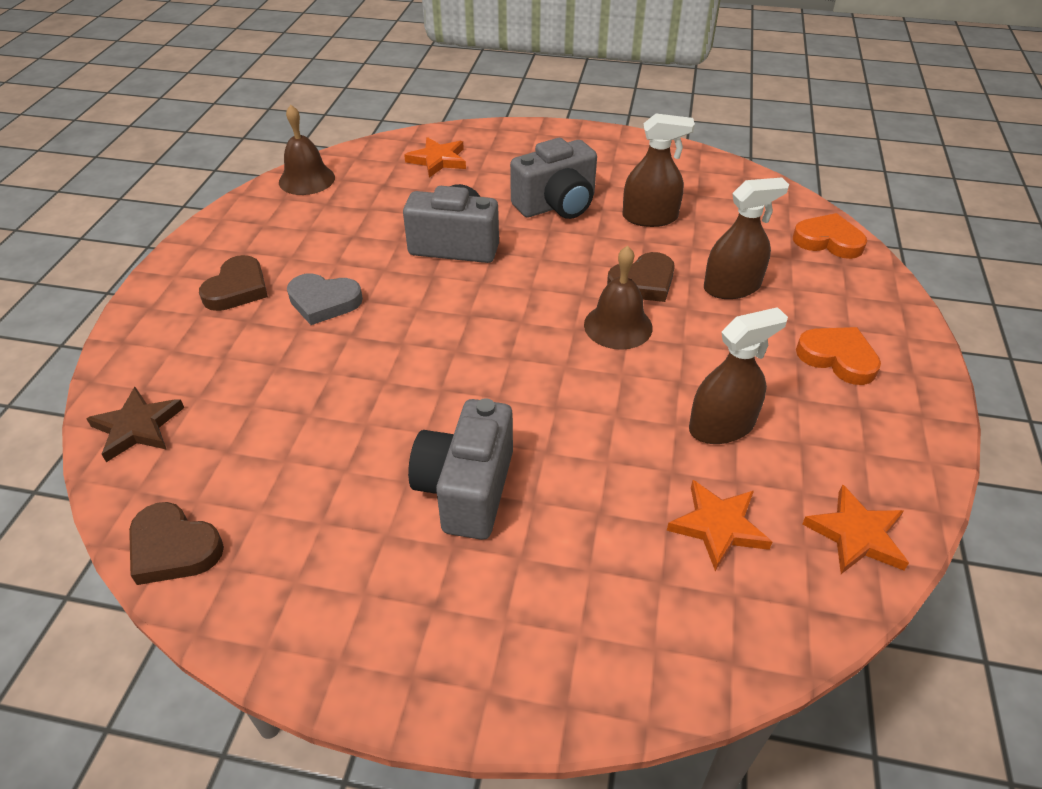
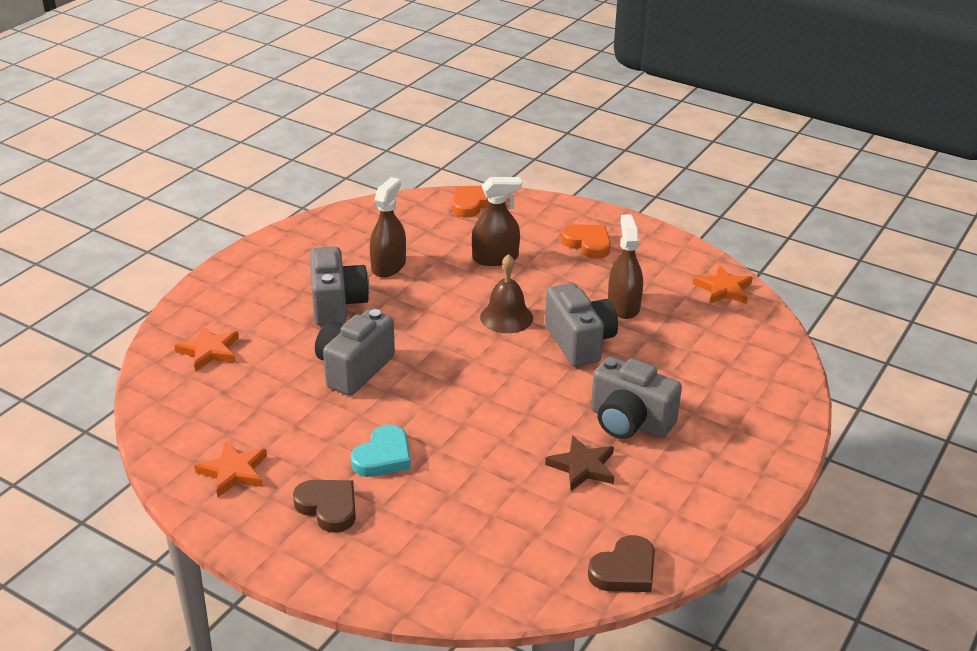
camera: 70 degrees left, 10 degrees down
(137, 427) = (484, 585): brown star -> brown star (582, 467)
(307, 179) = (172, 439): brown bell -> none
(324, 302) = (383, 457): grey heart -> turquoise heart
(609, 401) = (579, 342): none -> grey camera
(643, 282) = (465, 292): brown heart -> none
(718, 526) = (699, 332): orange star -> orange star (233, 472)
(732, 287) = (495, 258): brown spray bottle -> brown spray bottle turned 75 degrees clockwise
(837, 358) = (588, 244): orange heart -> orange heart turned 75 degrees clockwise

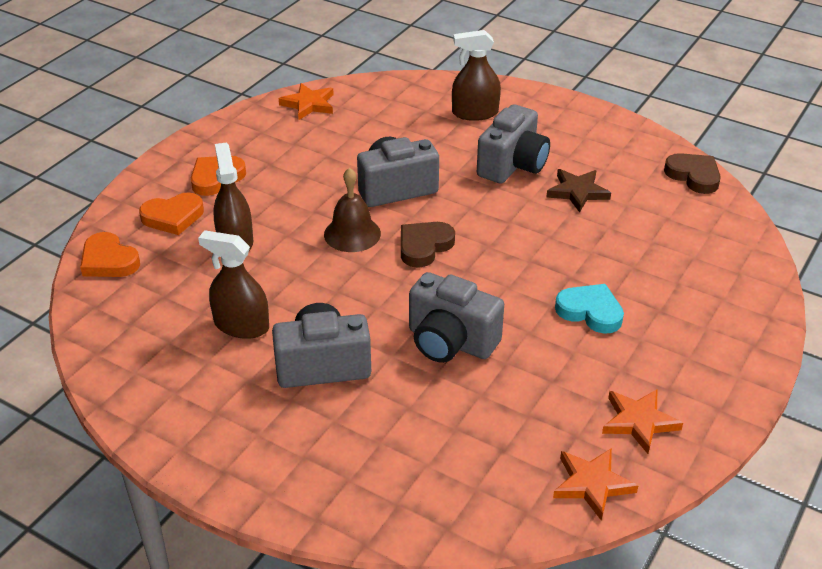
camera: 90 degrees left, 5 degrees up
(209, 351) = (422, 475): orange star -> orange star (592, 484)
(328, 507) = (672, 345): brown heart -> brown heart (424, 246)
(529, 227) = (173, 217): none -> orange heart
(623, 306) = (334, 160): brown spray bottle -> brown spray bottle (475, 113)

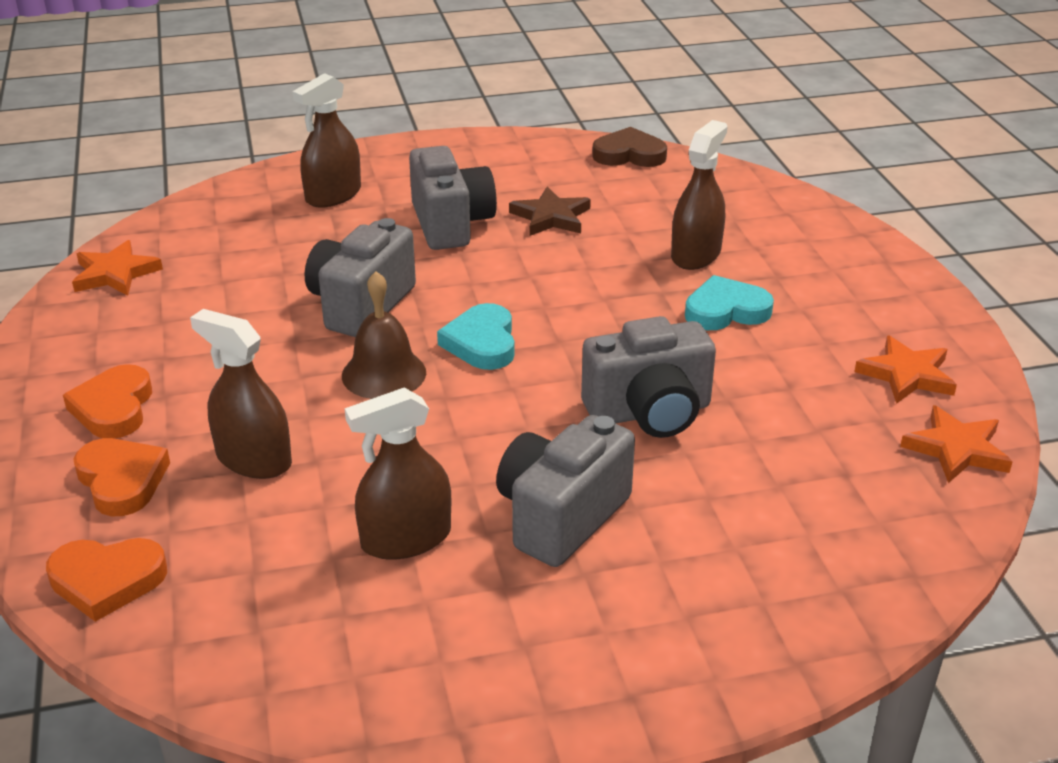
camera: 45 degrees left, 5 degrees down
(173, 217) = (122, 480): orange heart -> orange heart turned 60 degrees counterclockwise
(424, 246) = (482, 343): brown heart -> turquoise heart
(629, 266) = (695, 254): none -> brown spray bottle

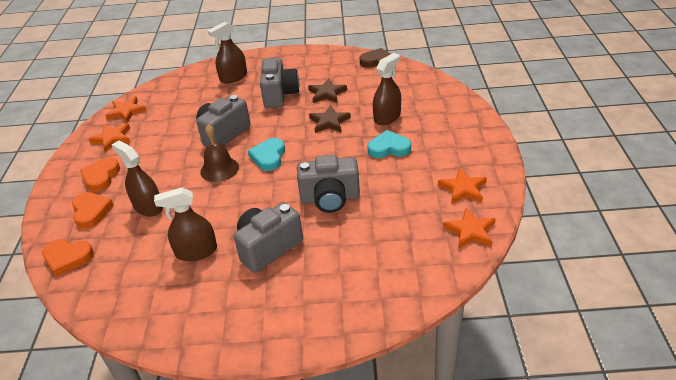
camera: 15 degrees right, 5 degrees up
(106, 329) = (112, 138): none -> orange star
(581, 269) = (329, 122): none -> brown star

